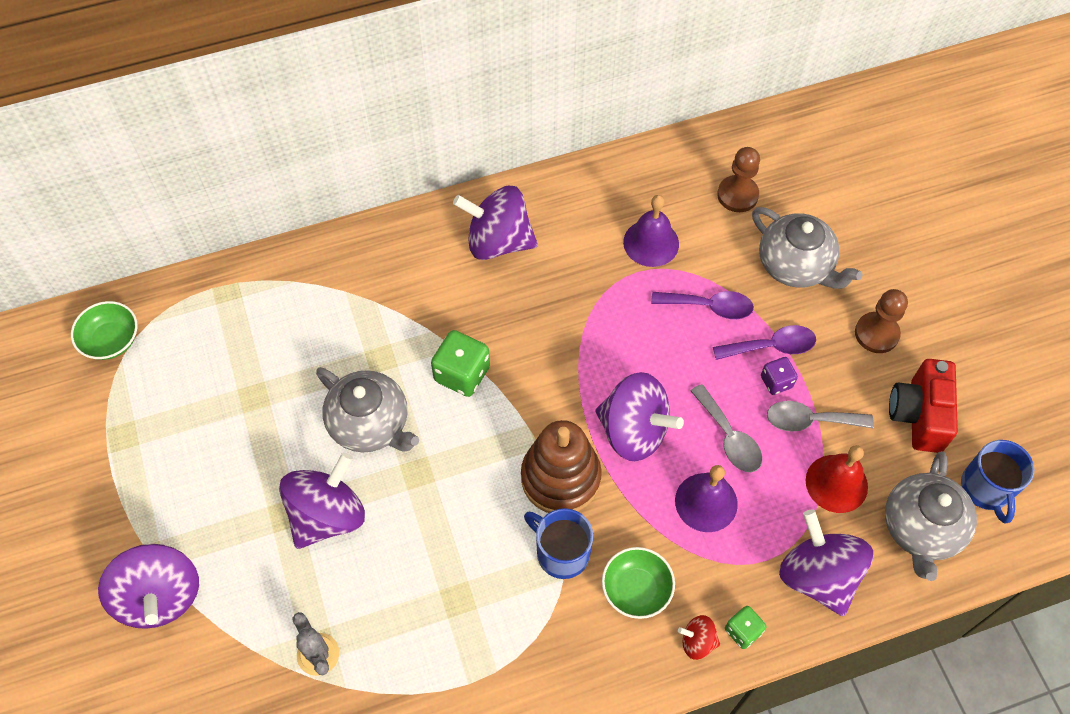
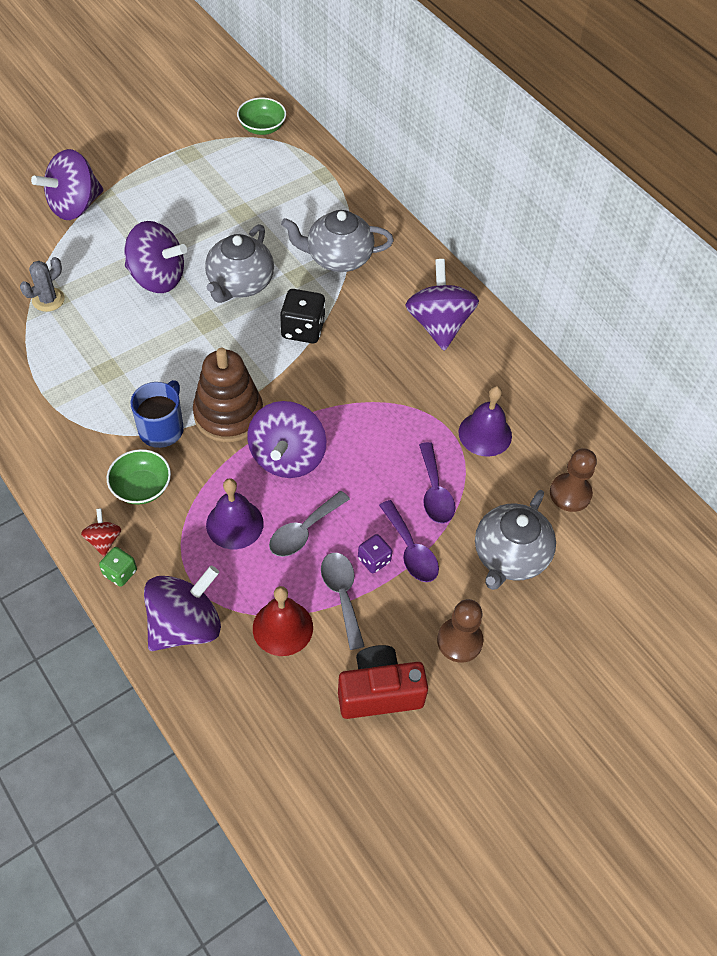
camera: 70 degrees right, 5 degrees down
(462, 374) = (303, 329): green dice -> black dice
(921, 528) = (255, 710): grey teapot -> grey teapot (338, 258)
(986, 488) = (316, 768): blue mug -> none

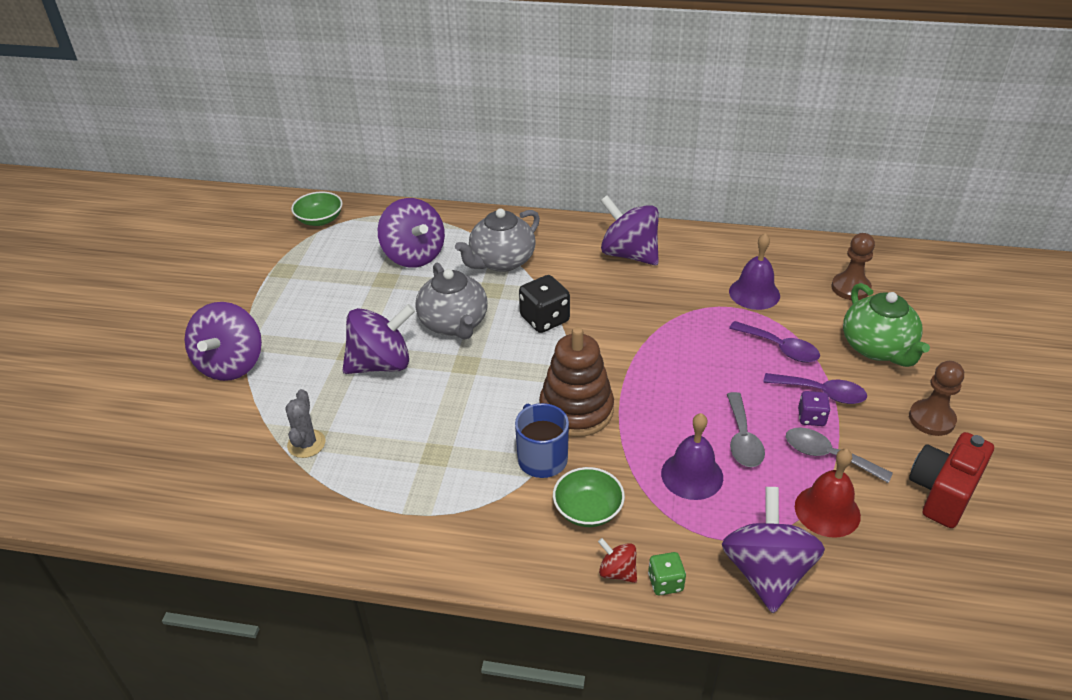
camera: 40 degrees left, 15 degrees down
(287, 457) = (659, 403): purple spinning top -> purple spinning top (414, 255)
(509, 556) = (877, 348): grey teapot -> green teapot

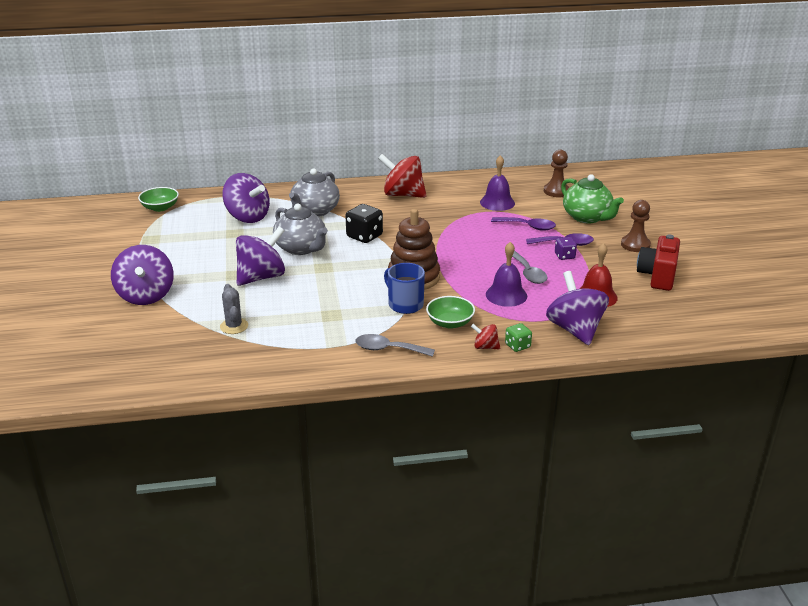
camera: 20 degrees left, 10 degrees down
(629, 254) = (402, 195): purple spinning top -> red spinning top
(827, 456) = (583, 272): grey spoon -> grey spoon (388, 349)

